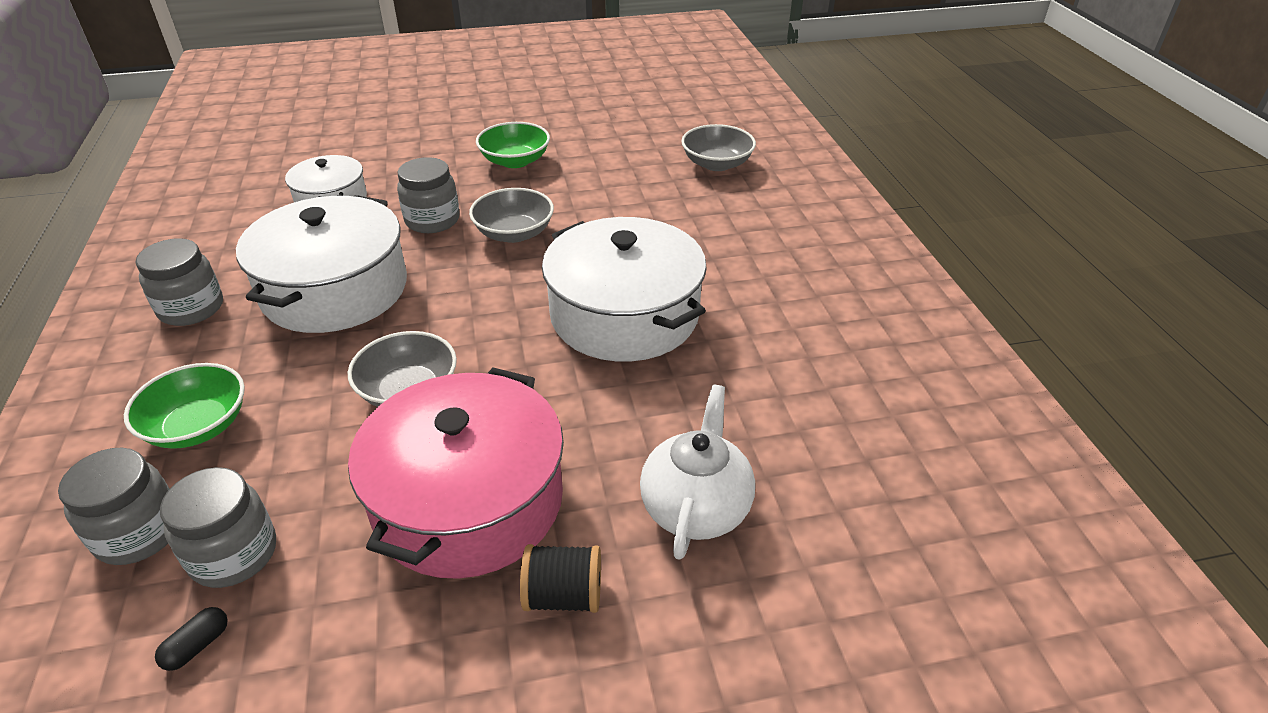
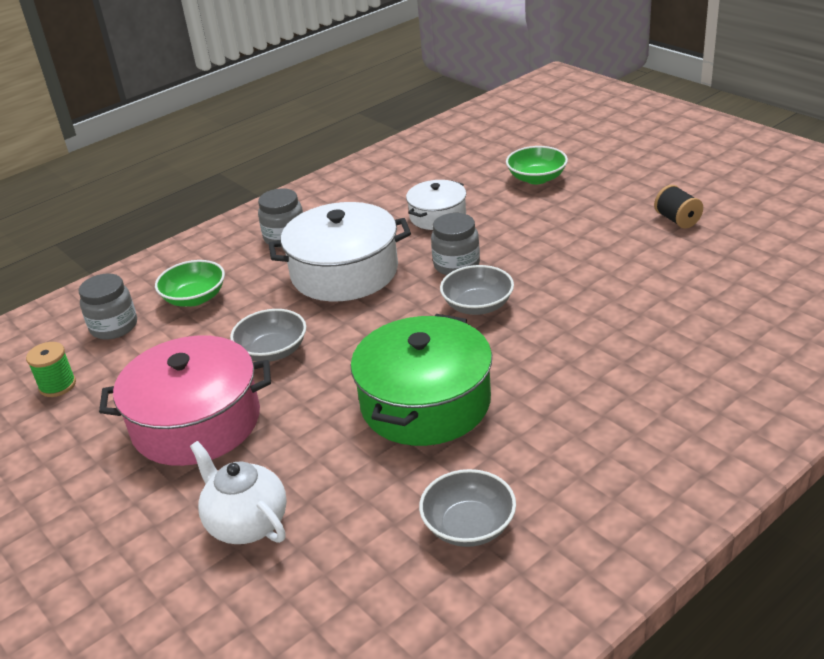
camera: 65 degrees right, 5 degrees down
(197, 646) = (57, 385): black capsule -> green spool
(234, 554) = (115, 363): grey jar -> none
(515, 161) = (577, 257): green bowl -> green bowl (536, 178)
(563, 595) = (144, 495): black spool -> black spool (677, 220)
(624, 315) = (425, 403): white pot -> green pot
(696, 507) = (246, 523): white teapot -> white teapot turned 120 degrees counterclockwise
(716, 164) = (707, 357): grey bowl -> grey bowl (469, 526)

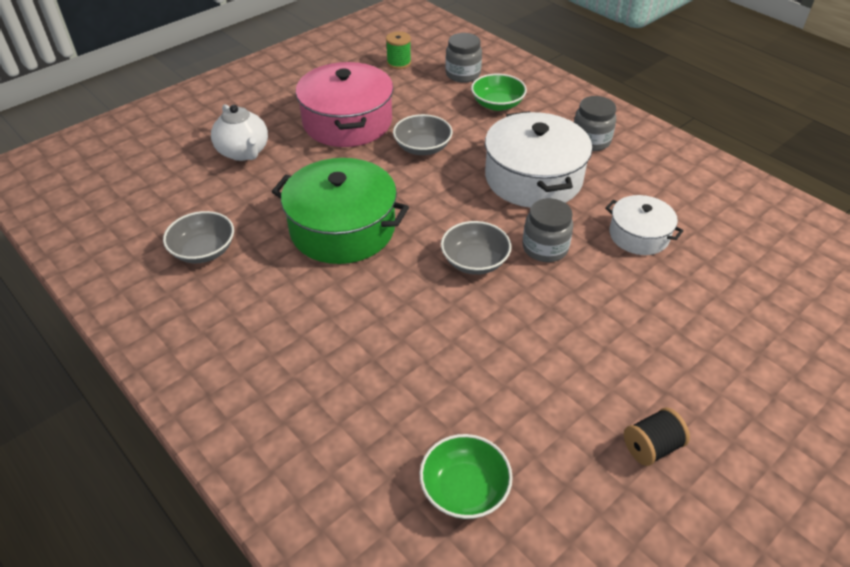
camera: 85 degrees right, 10 degrees up
(246, 523) = (243, 152): white teapot -> white teapot turned 105 degrees clockwise
(536, 178) = (739, 318): green bowl -> green bowl (464, 489)

